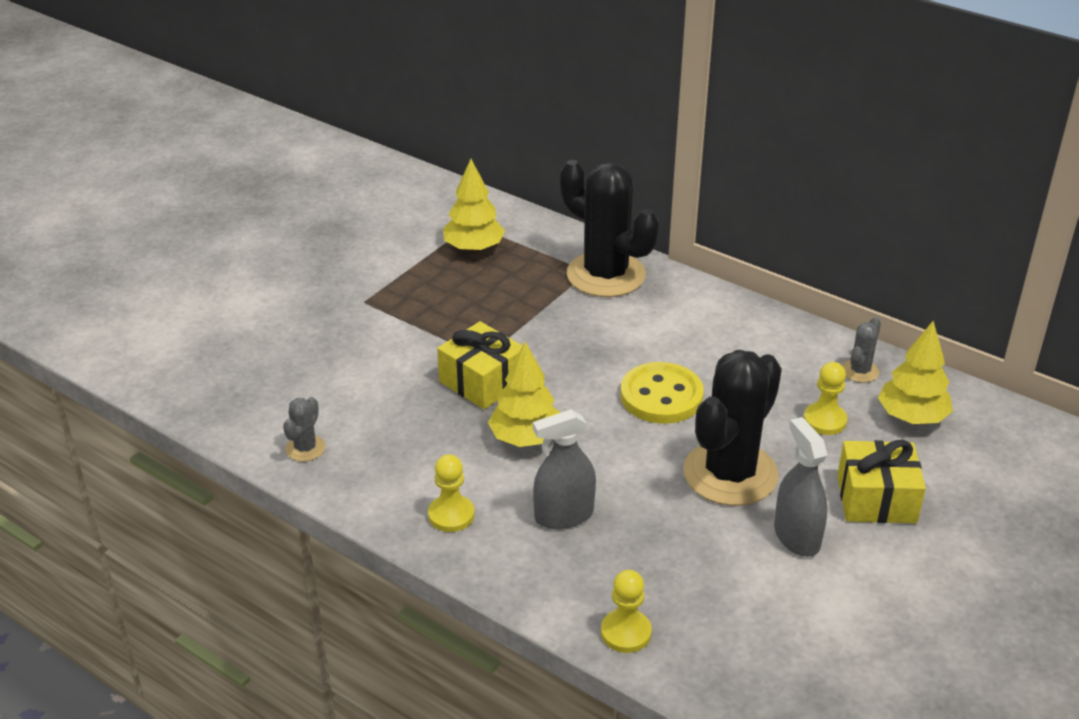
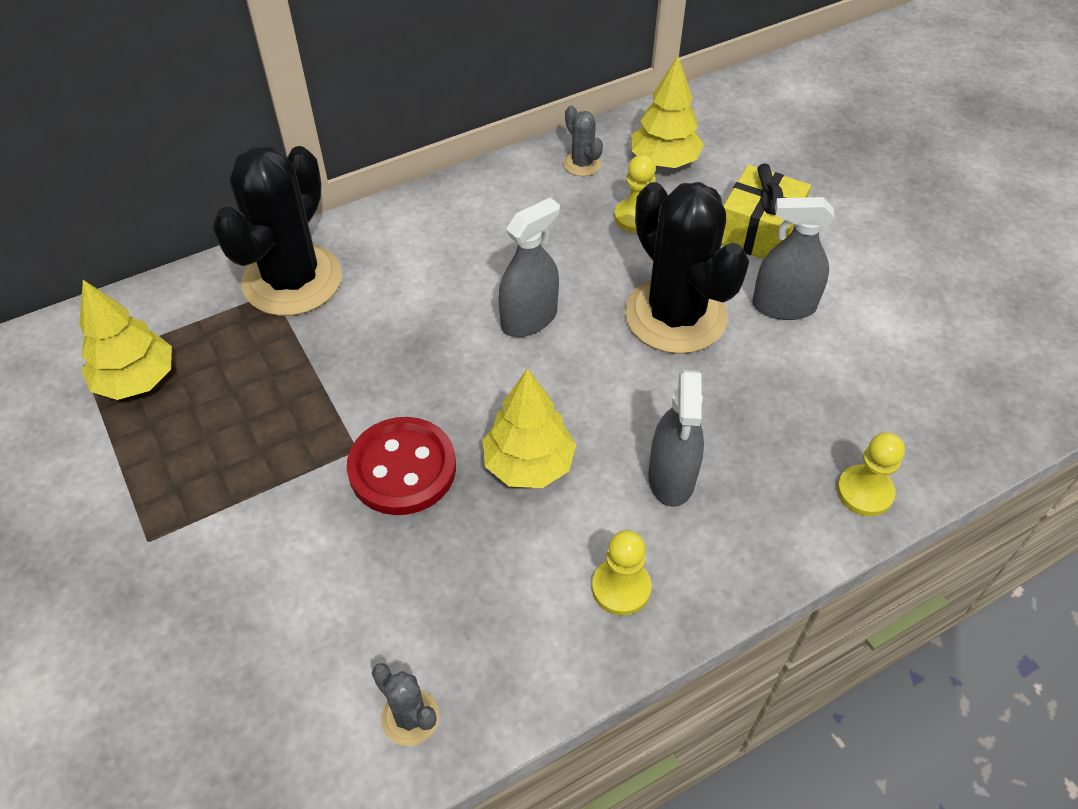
camera: 65 degrees left, 15 degrees up
(482, 381) = (402, 468): yellow gift -> red button
(606, 275) = (292, 280): black cactus -> black cactus turned 45 degrees counterclockwise
(661, 396) = (529, 319): yellow button -> grey spray bottle

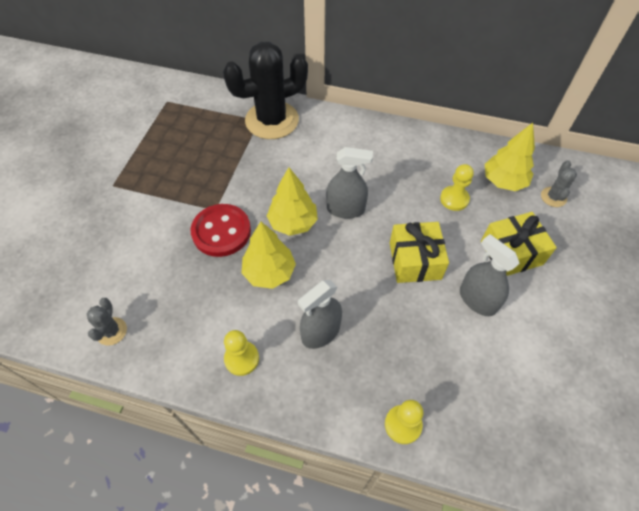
camera: 45 degrees right, 5 degrees up
(137, 380) = (175, 121): yellow tree -> yellow tree (293, 223)
(582, 164) = (458, 154): grey cactus -> grey cactus (553, 197)
(675, 316) = (415, 260): black cactus -> yellow gift

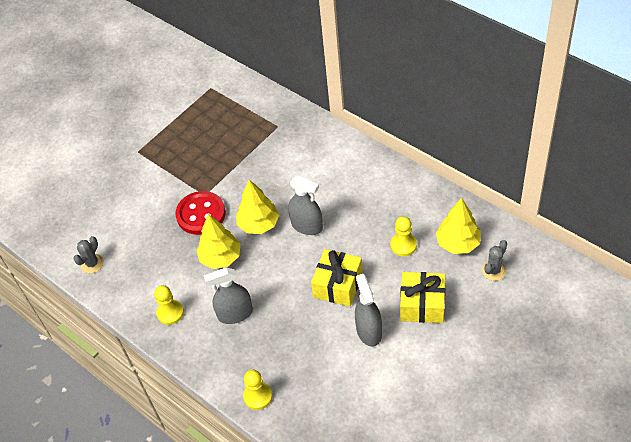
camera: 30 degrees right, 5 degrees down
(272, 120) = (288, 129): black cactus -> none

